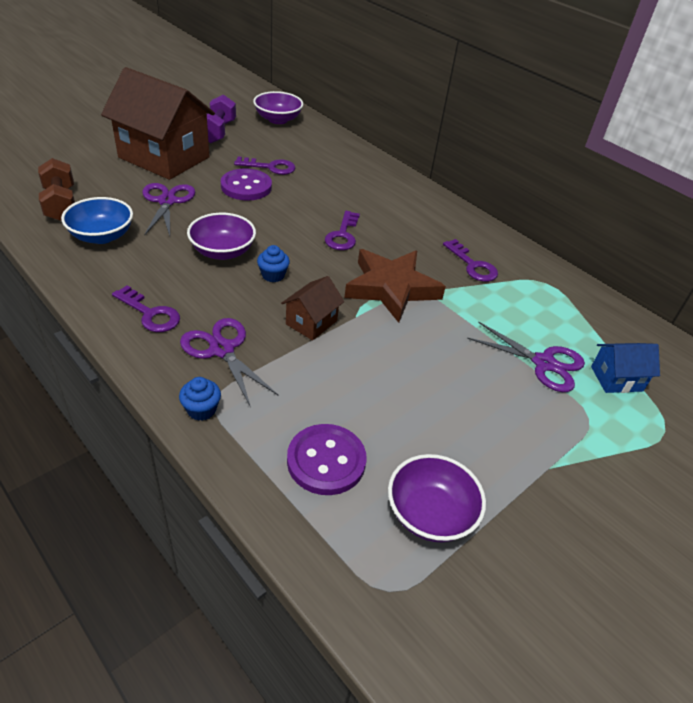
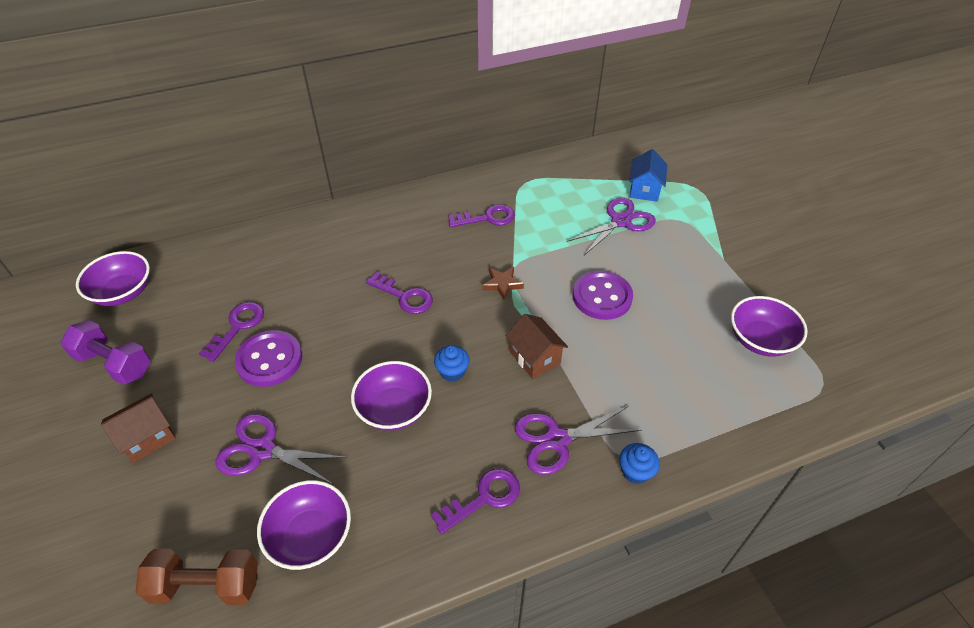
camera: 65 degrees left, 5 degrees up
(102, 236) = (310, 536): blue bowl -> purple bowl
(164, 157) = (147, 438): brown house -> brown house, size x0.45
(326, 461) = (705, 390): purple button -> purple button (602, 297)
(391, 288) = (502, 284): brown star -> brown star, size x0.43

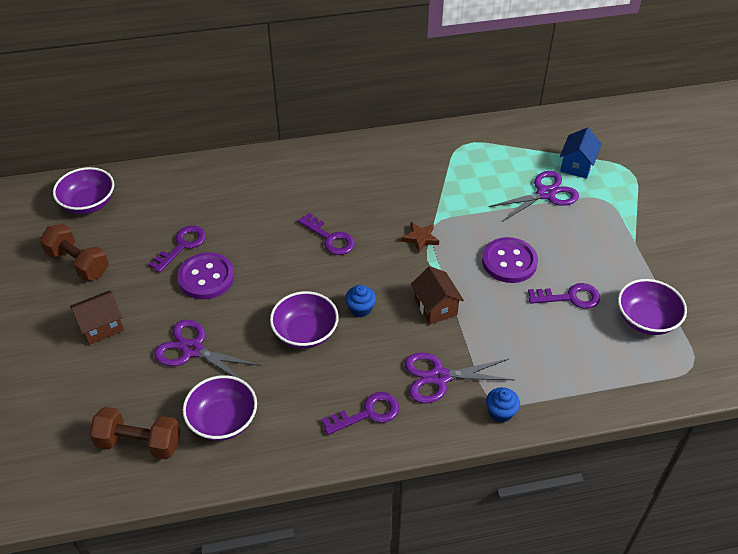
camera: 10 degrees right, 0 degrees up
(114, 364) = (78, 263): purple dumbbell -> brown dumbbell
(487, 218) = (419, 175): purple key -> purple key (570, 297)

